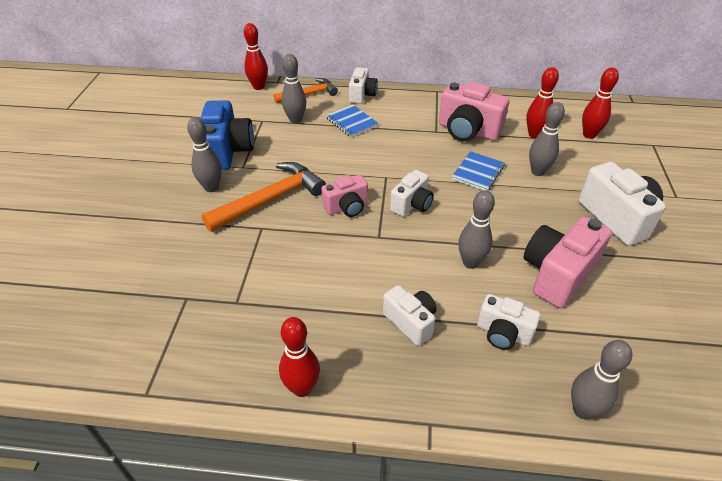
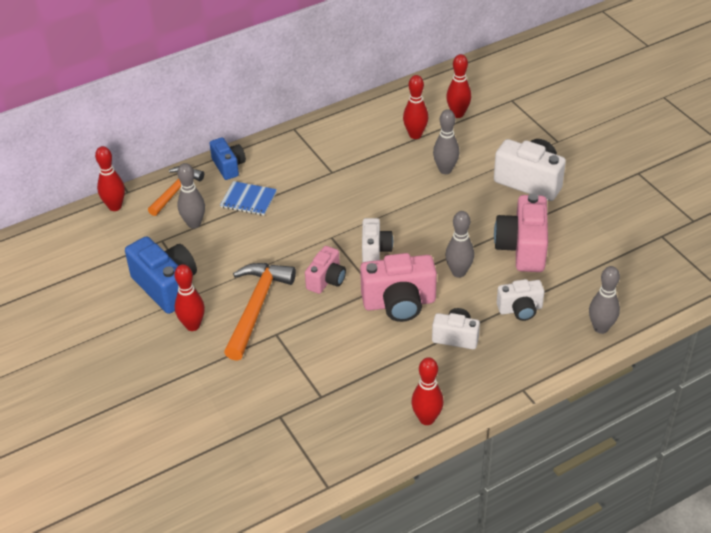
camera: 35 degrees left, 0 degrees up
(211, 187) = (192, 325): grey bowling pin -> red bowling pin
(362, 95) = (228, 166): white camera -> blue camera
(468, 131) = (358, 158): pink camera -> pink camera (399, 303)
(478, 172) = (400, 194): blue notebook -> none

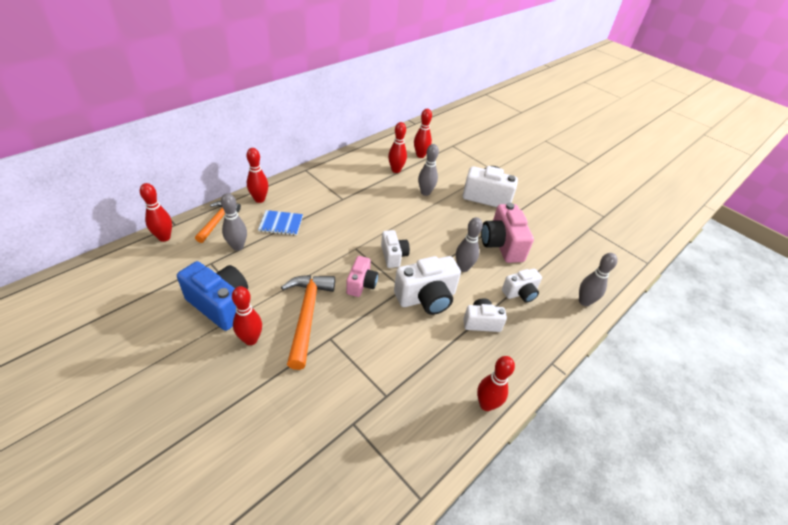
camera: 20 degrees left, 0 degrees up
(228, 166) = (259, 199): blue camera -> red bowling pin
(399, 303) = (426, 298): pink camera -> white camera

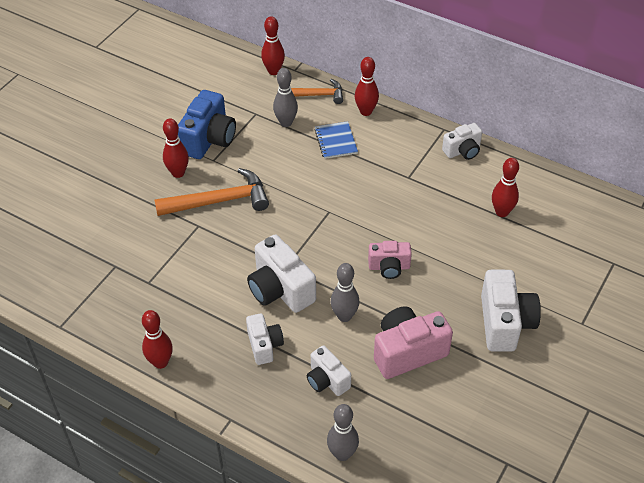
camera: 80 degrees right, 5 degrees up
(361, 284) = (277, 230): pink camera -> pink camera (389, 267)
(393, 256) = (333, 247): white camera -> white camera (462, 151)
(420, 155) = (557, 230): red bowling pin -> none
(425, 192) = (471, 253): grey bowling pin -> none

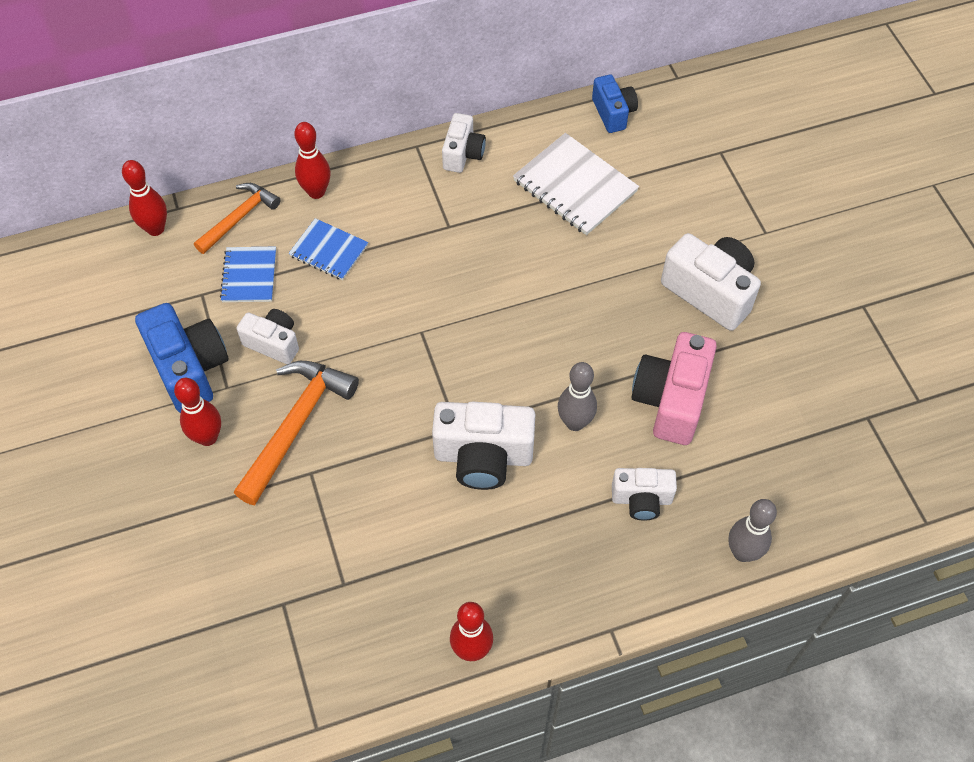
camera: 50 degrees left, 10 degrees up
(264, 345) = (544, 526): white camera -> white camera (273, 343)
(286, 123) = (249, 276): grey bowling pin -> blue notebook
(389, 267) = (550, 334): pink camera -> none
(502, 212) = (575, 186): red bowling pin -> white notebook
(575, 195) = (613, 113): none -> blue camera

